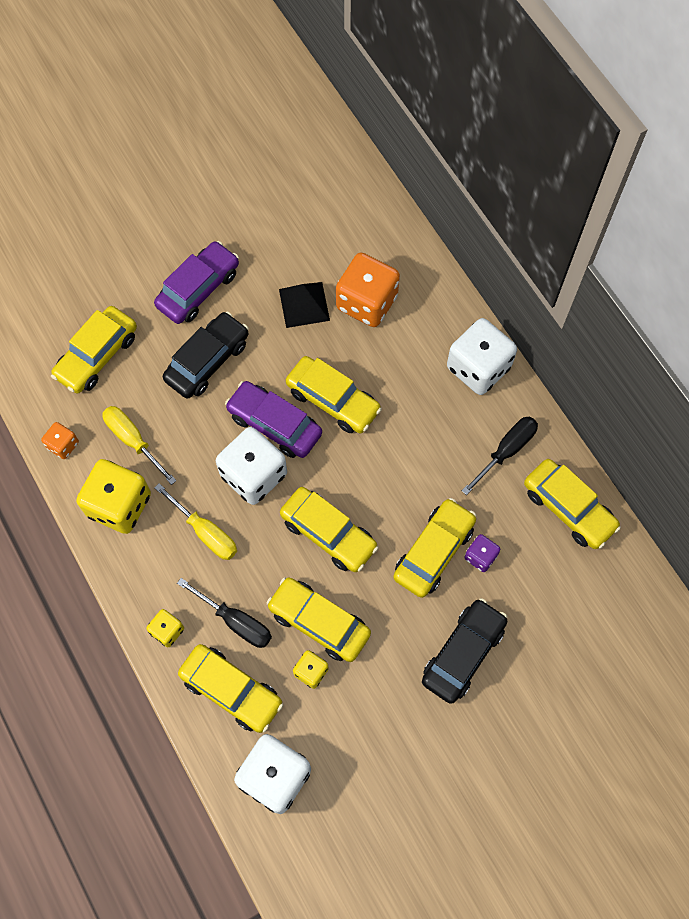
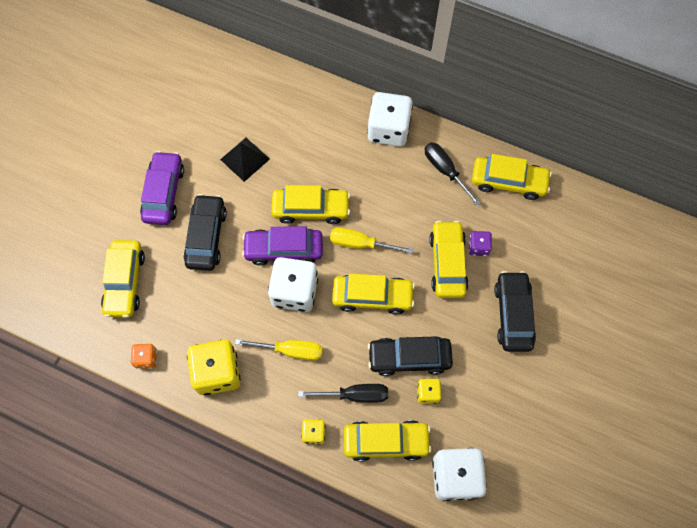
camera: 35 degrees left, 0 degrees up
(133, 440) = (194, 323): yellow screwdriver -> yellow screwdriver (360, 243)
(319, 622) = (409, 358): yellow car -> black car
(366, 302) = (285, 132): orange dice -> none
(507, 450) = (445, 170): black screwdriver -> black screwdriver turned 45 degrees counterclockwise

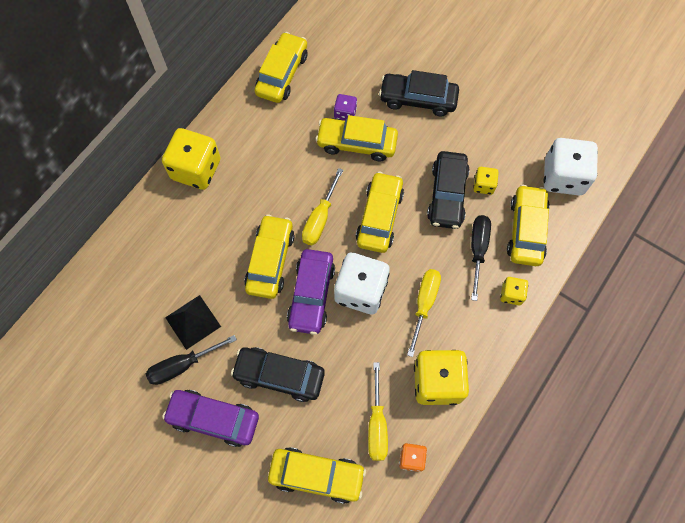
camera: 80 degrees left, 0 degrees up
(172, 325) = (377, 425): none -> yellow screwdriver
(388, 130) = (196, 169): white dice -> yellow dice
(445, 170) = (256, 126): black screwdriver -> black screwdriver (182, 365)

